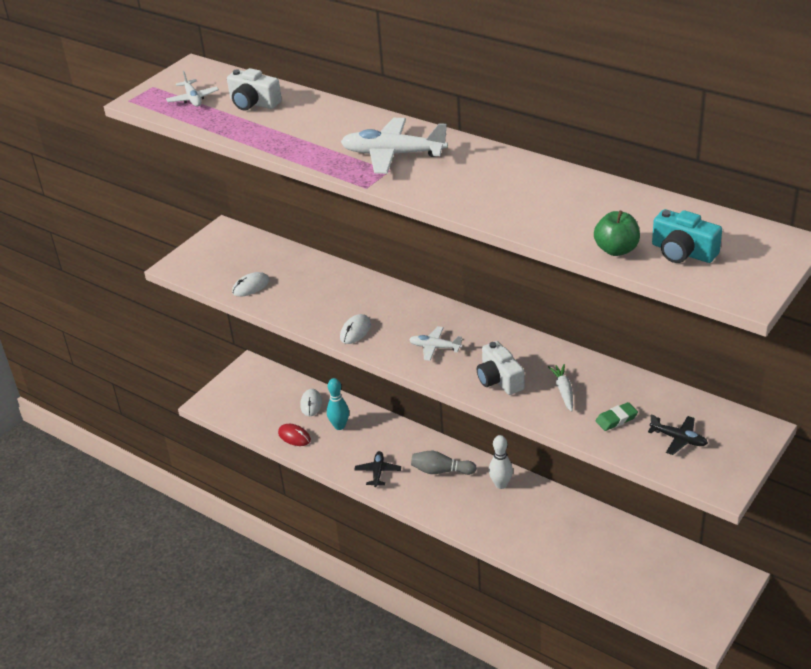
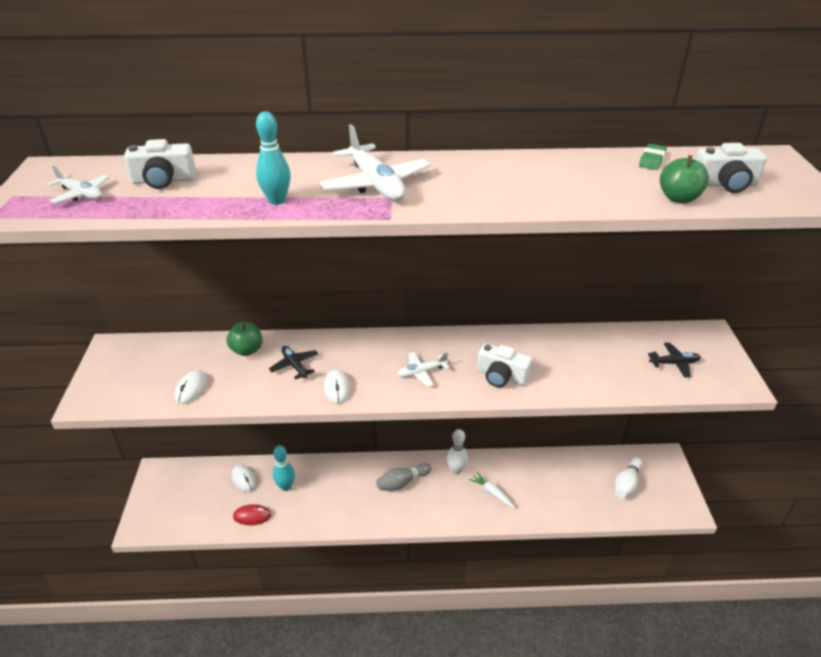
camera: 40 degrees left, 0 degrees up
(308, 146) = (277, 200): none -> turquoise bowling pin
(317, 272) = (247, 350): none -> green apple
(378, 472) = (353, 510): black plane -> black plane (294, 365)
(393, 154) = (375, 184): white plane -> white plane turned 90 degrees counterclockwise
(563, 391) = (558, 364): white carrot -> white carrot (492, 493)
(616, 419) = (618, 368): green eraser -> green eraser (652, 160)
(662, 579) = (626, 484): none -> white bowling pin
(683, 252) = (725, 184): turquoise camera -> white camera

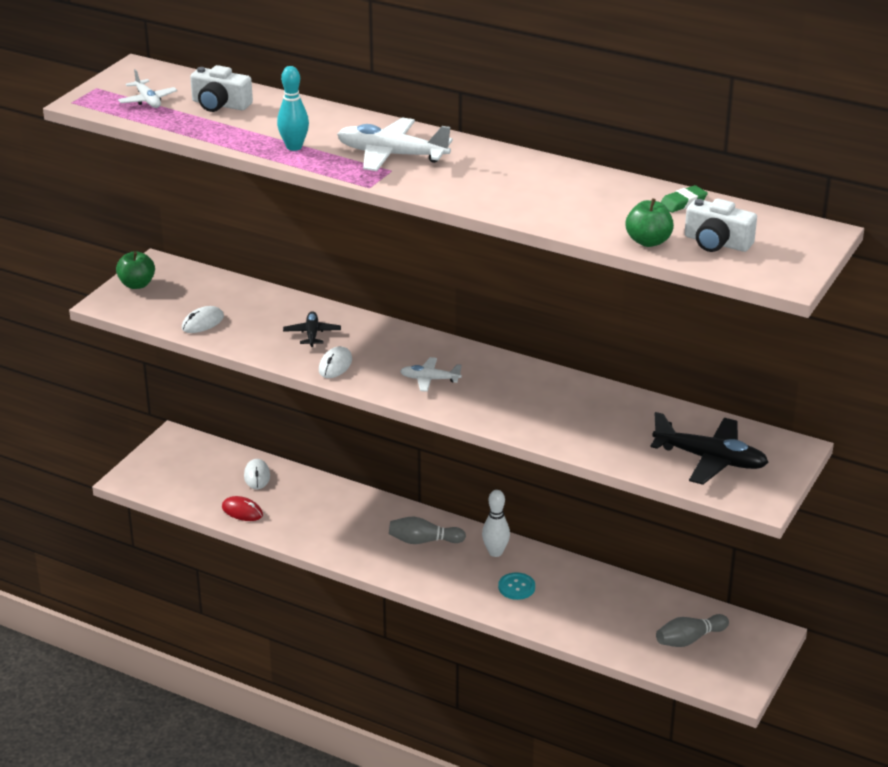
camera: 30 degrees right, 5 degrees down
(247, 350) = (278, 306): green apple -> green apple (137, 284)
(286, 486) = (295, 498): turquoise bowling pin -> none
(375, 184) = (391, 155): white plane -> white plane turned 105 degrees clockwise
(492, 493) = (516, 587): white carrot -> turquoise button
(501, 376) = (507, 409): white camera -> none
(626, 484) = (689, 639): white bowling pin -> grey bowling pin
(674, 363) = (710, 459): black plane -> black plane, size x1.81

